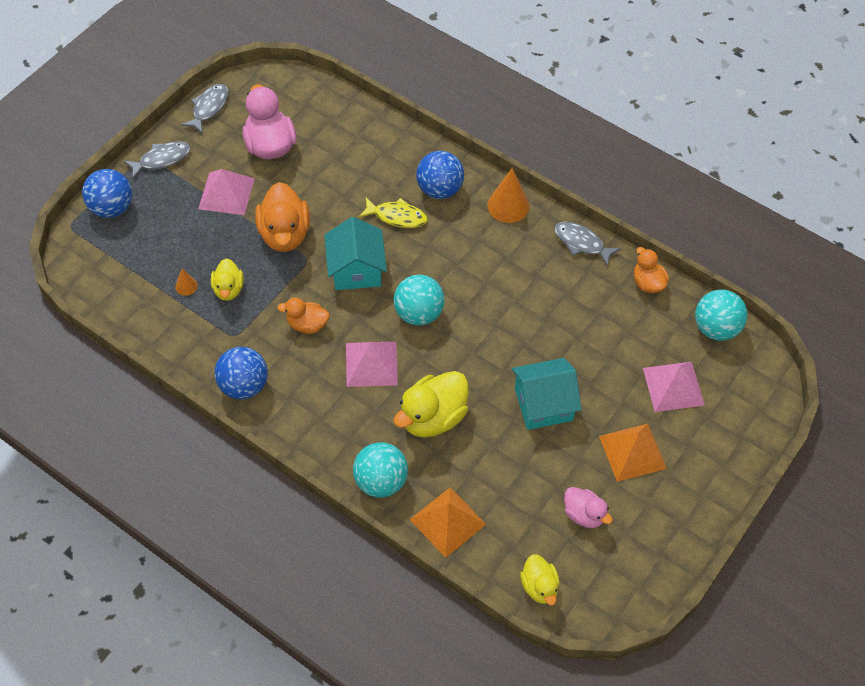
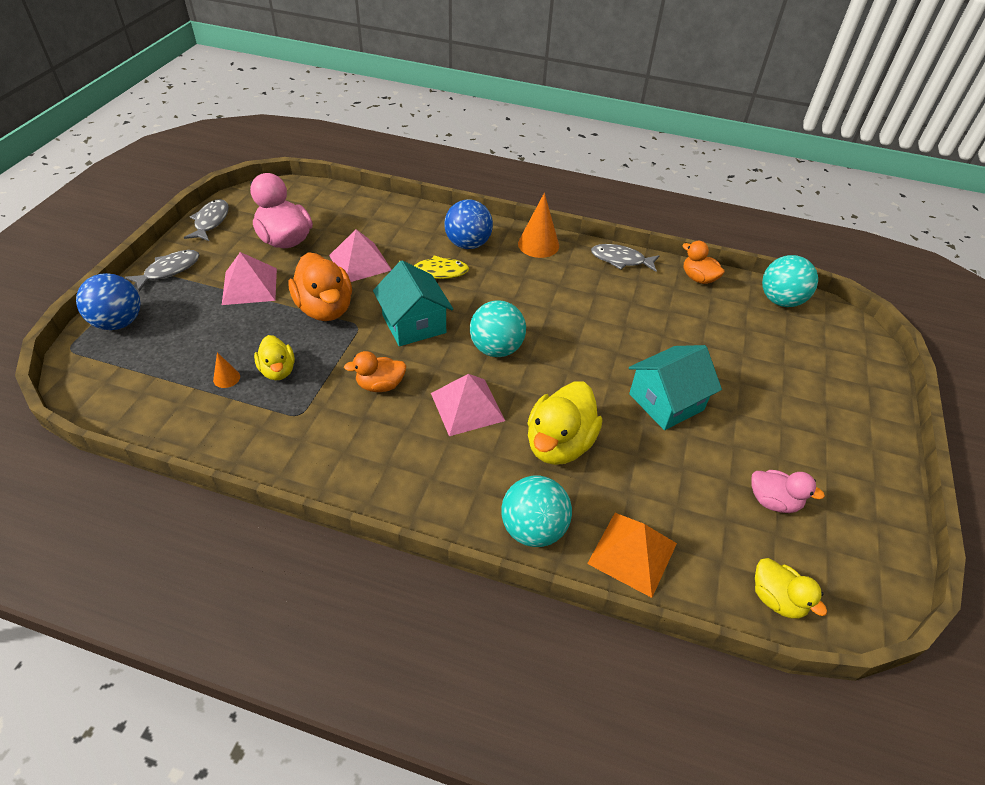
camera: 20 degrees left, 10 degrees down
(244, 386) = (327, 465): blue ball -> none
(632, 452) = (779, 424): orange pyramid -> none
(673, 386) = (777, 356): pink pyramid -> pink pyramid (360, 262)

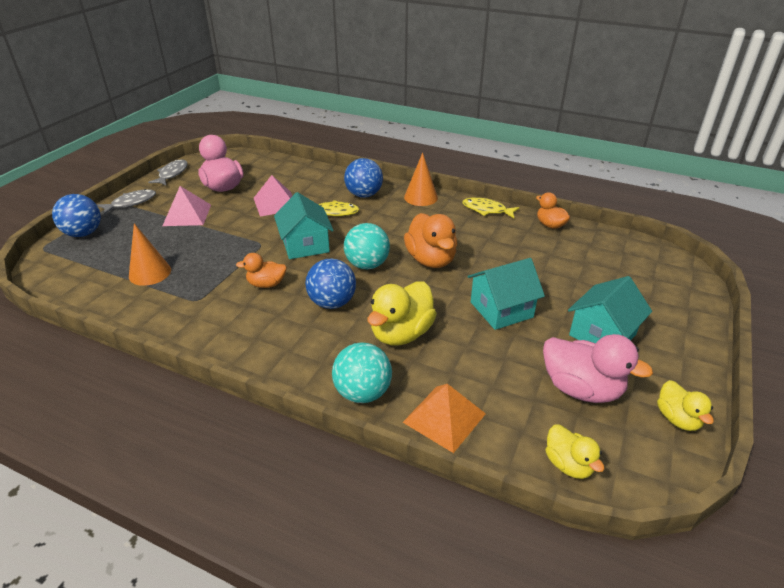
camera: 10 degrees right, 10 degrees down
(226, 378) = (150, 273): orange cone -> orange cone, size x1.99
(278, 371) = (190, 270): yellow duck -> yellow duck (677, 419)
(325, 308) = (239, 232): orange duck -> orange duck (431, 260)
(467, 406) = (332, 303): pink pyramid -> blue ball
(621, 260) = (486, 210): grey fish -> yellow fish
(773, 501) = (581, 389): pink duck -> pink duck, size x1.70
(780, 300) = (619, 243): turquoise ball -> none
(783, 427) = (602, 334): none -> turquoise house

